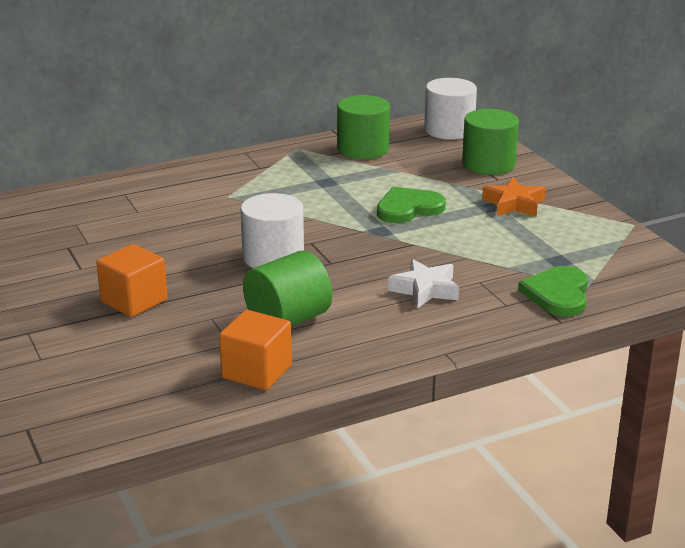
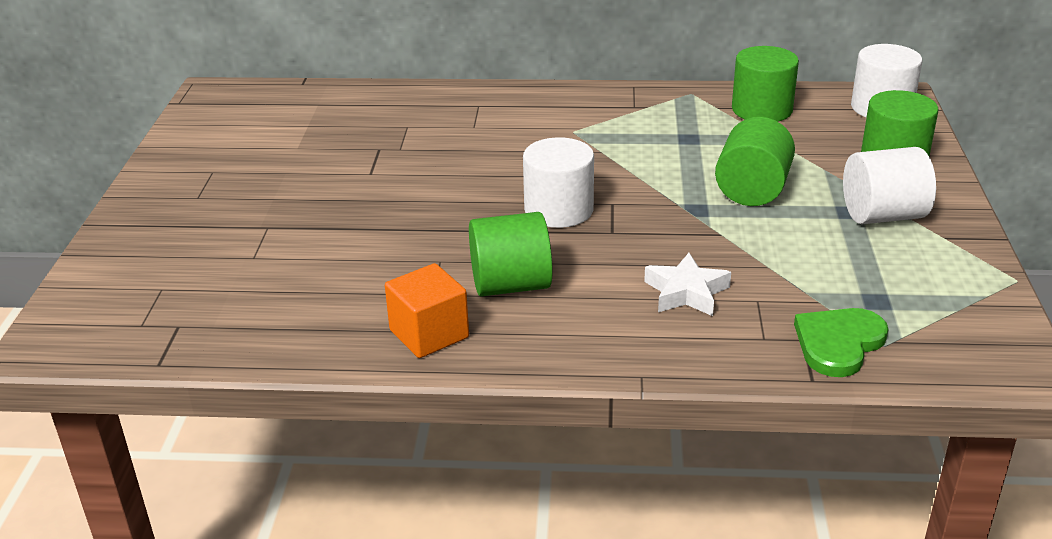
camera: 30 degrees right, 5 degrees up
(134, 301) = (386, 221): orange cube -> none
(408, 208) = (752, 190): green heart -> green cylinder
(514, 204) = (882, 215): orange star -> white cylinder

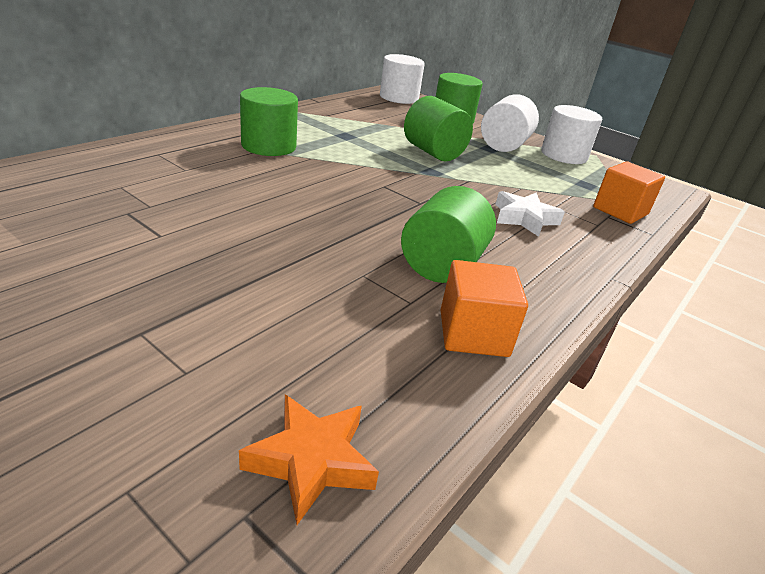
camera: 60 degrees left, 0 degrees up
(231, 327) = (311, 461): none -> orange star
(558, 210) = (364, 202): white cylinder -> white cylinder (564, 155)
(762, 109) = (349, 111): green cylinder -> green cylinder (268, 146)
(838, 343) = (620, 211): green heart -> orange cube

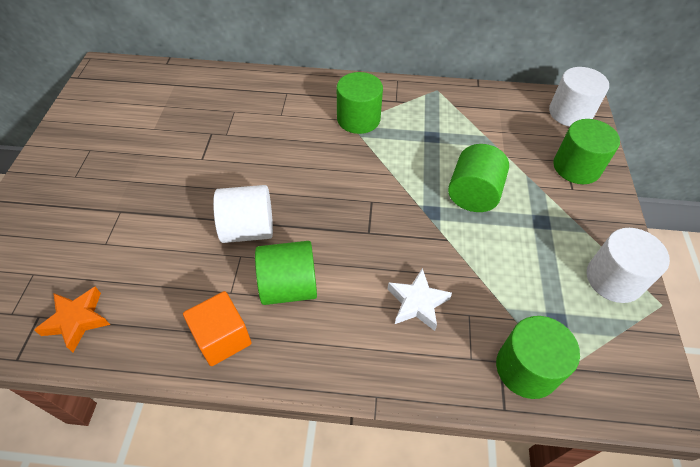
camera: 60 degrees right, 20 degrees up
(504, 145) = (566, 227): white cylinder -> white cylinder (248, 229)
(620, 211) = (526, 368): orange cube -> green cylinder

